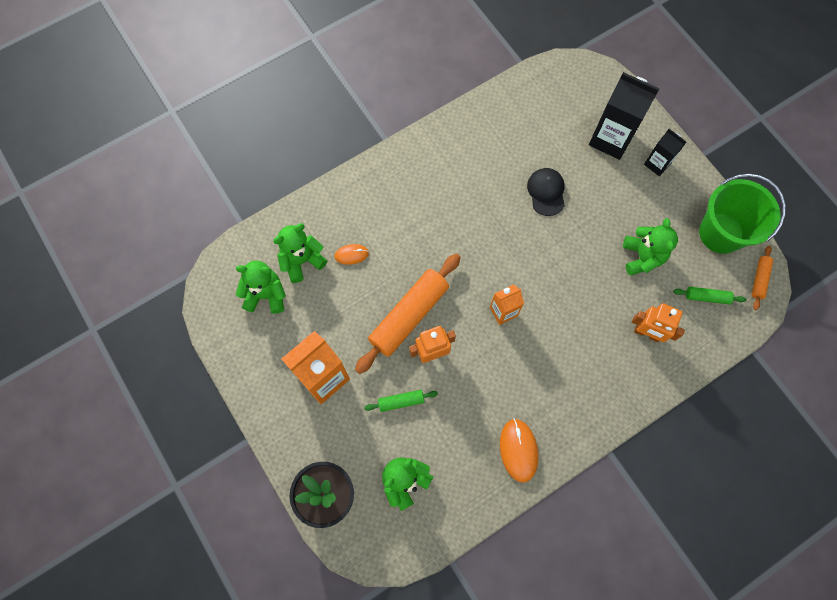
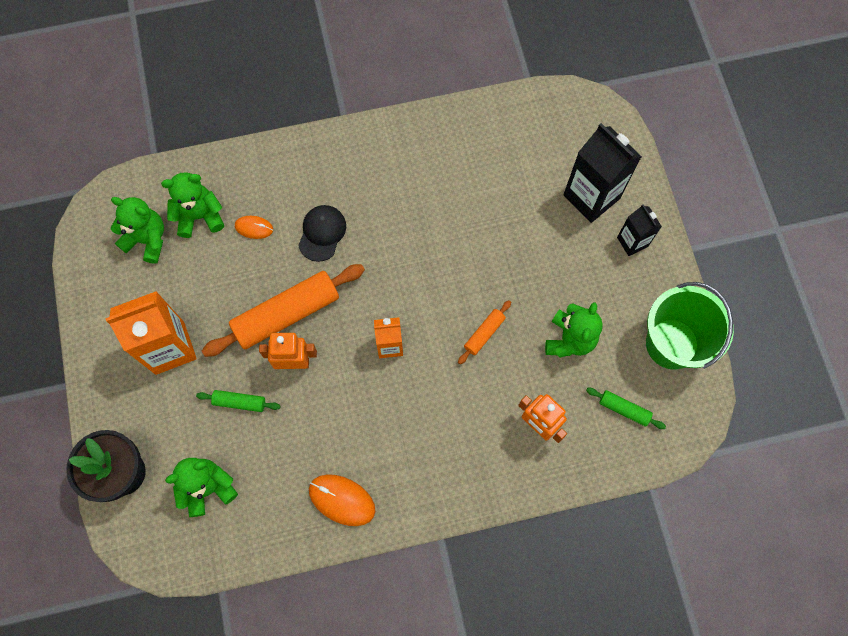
camera: 20 degrees right, 0 degrees up
(518, 450) = (342, 500): orange mouse -> orange mouse turned 75 degrees counterclockwise
(546, 192) = (493, 231): black cap -> black cap (322, 233)
(759, 279) = (693, 411): orange rolling pin -> orange rolling pin (484, 334)

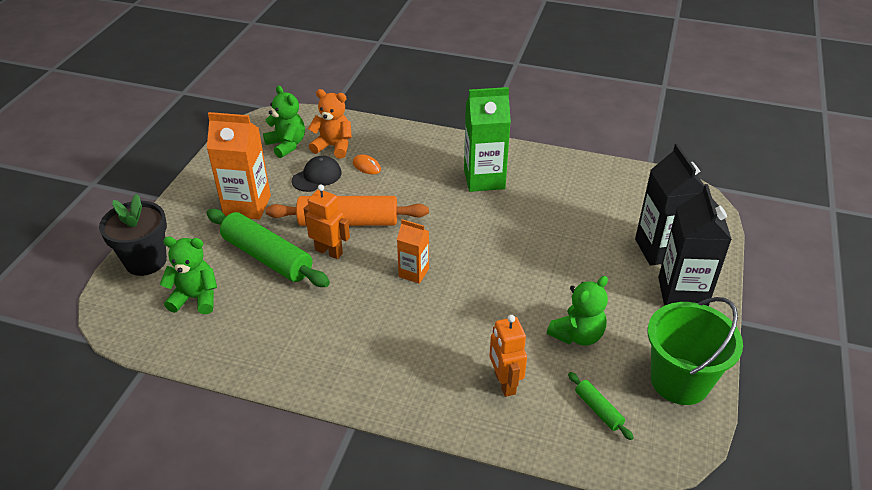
camera: 30 degrees right, 30 degrees down
(199, 216) = (333, 146): green teddy bear -> orange teddy bear
(239, 402) = (267, 257): green rolling pin -> green rolling pin, size x2.16
(322, 233) = (414, 187): black cap -> black cap (317, 176)
(342, 500) = (290, 355): orange mouse -> none
(383, 185) = (484, 179): none -> green carton
(484, 334) = (500, 298): orange rolling pin -> none
(632, 242) = (682, 293): black carton -> black carton, size x1.78

